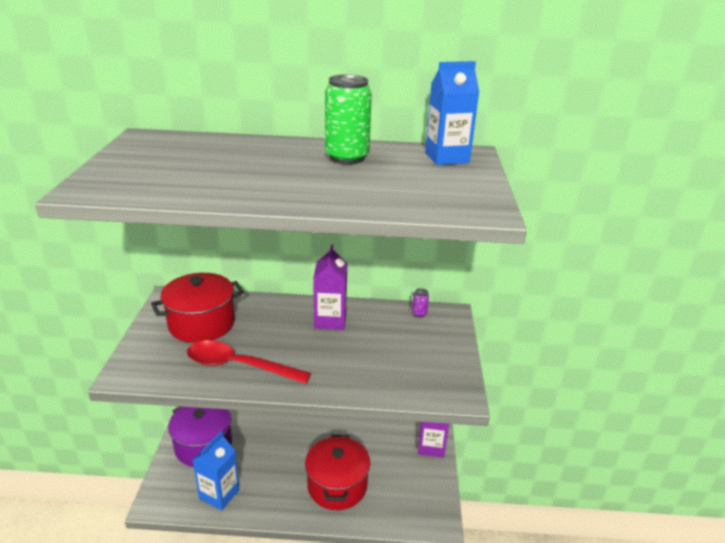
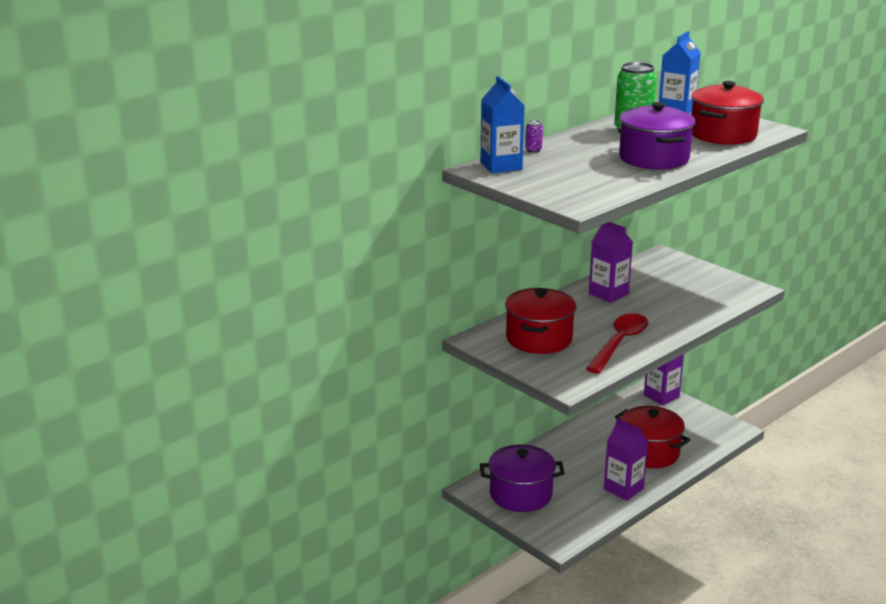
camera: 45 degrees left, 5 degrees down
(219, 494) = (589, 507): blue carton -> blue carton (501, 166)
(239, 366) = (619, 343): red spoon -> red spoon turned 150 degrees clockwise
(266, 499) = (623, 489): none -> purple carton
(277, 184) = (654, 158): none -> purple pot
(414, 193) = (723, 135): none -> red pot
(419, 314) = (647, 263): purple can -> purple can (533, 150)

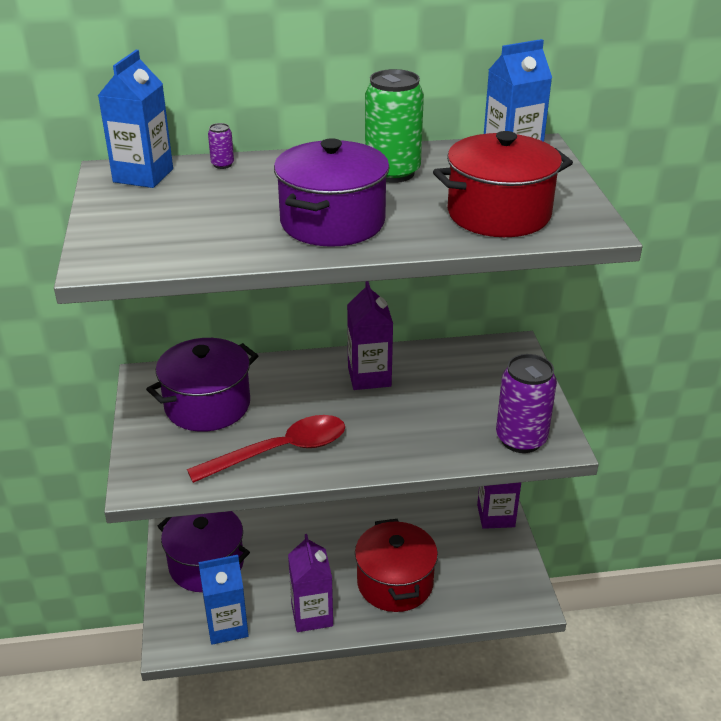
camera: 35 degrees right, 10 degrees up
(539, 339) = (207, 405): red pot -> purple pot
(580, 517) = (227, 626): none -> blue carton
(734, 293) = (521, 439): none -> purple can

